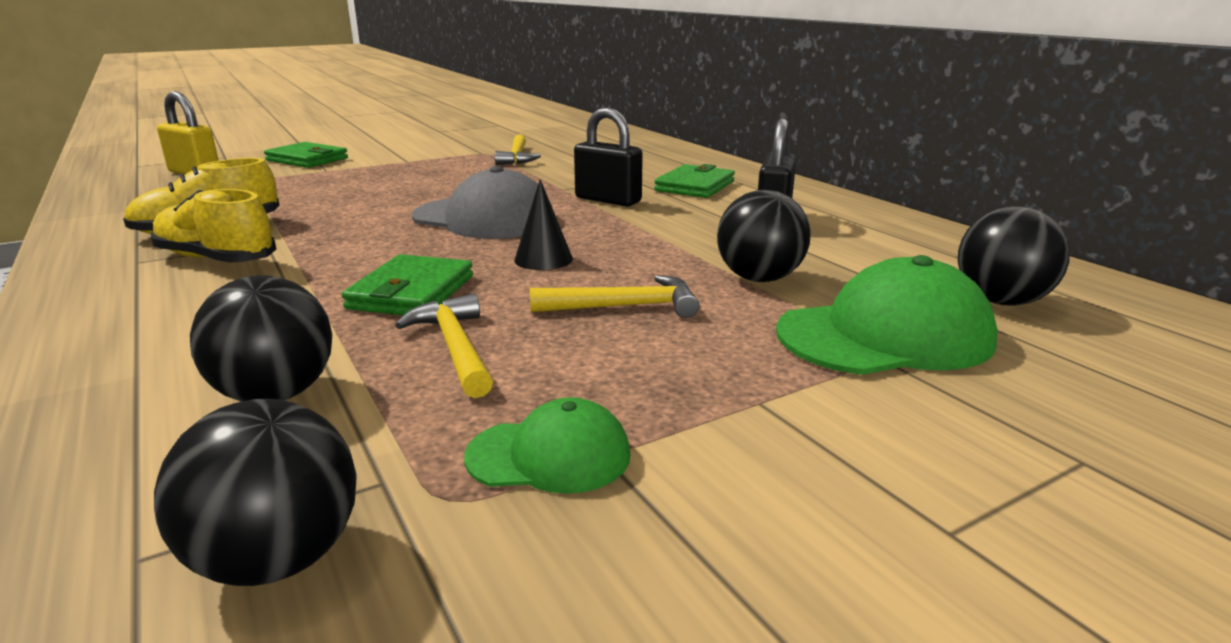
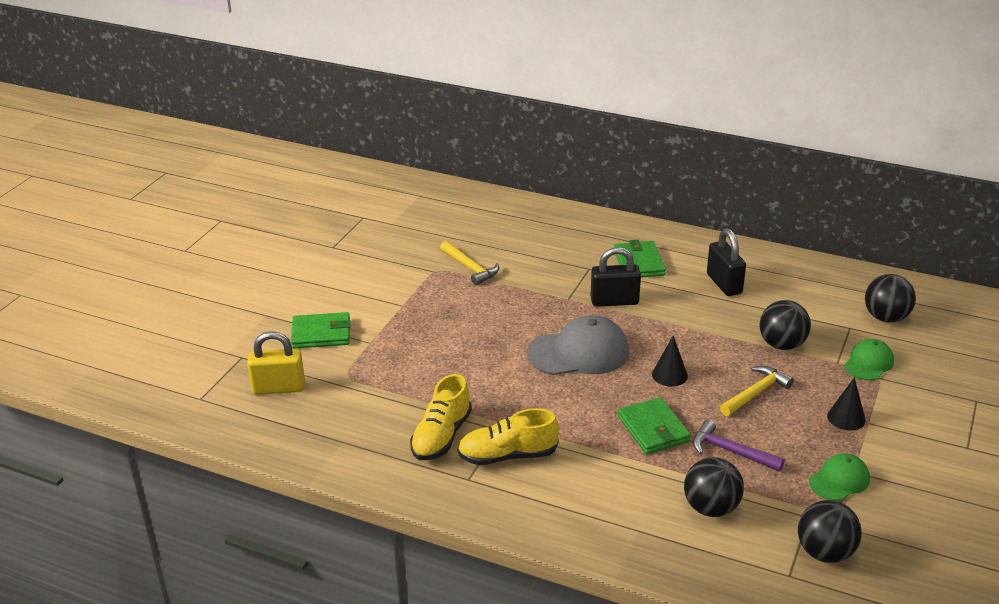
camera: 35 degrees left, 10 degrees up
(455, 348) = (731, 451): yellow hammer -> purple hammer
(724, 381) = (846, 418): none -> black cone
(885, 335) = (869, 363): green cap -> green cap, size x0.56

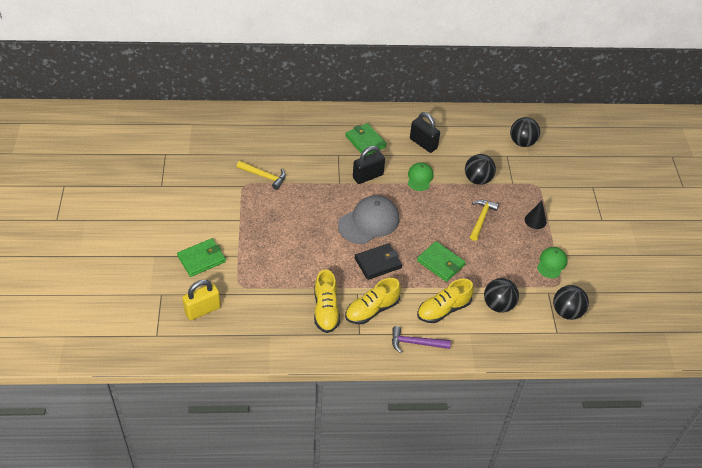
camera: 30 degrees left, 15 degrees up
(557, 403) = (378, 263): none -> black wallet
(617, 487) = (443, 309): none -> yellow shoe
(669, 375) = (429, 221): black cone -> none
(731, 451) = (489, 264): purple hammer -> purple hammer (416, 343)
(869, 363) = (528, 178): green cap -> green cap (420, 178)

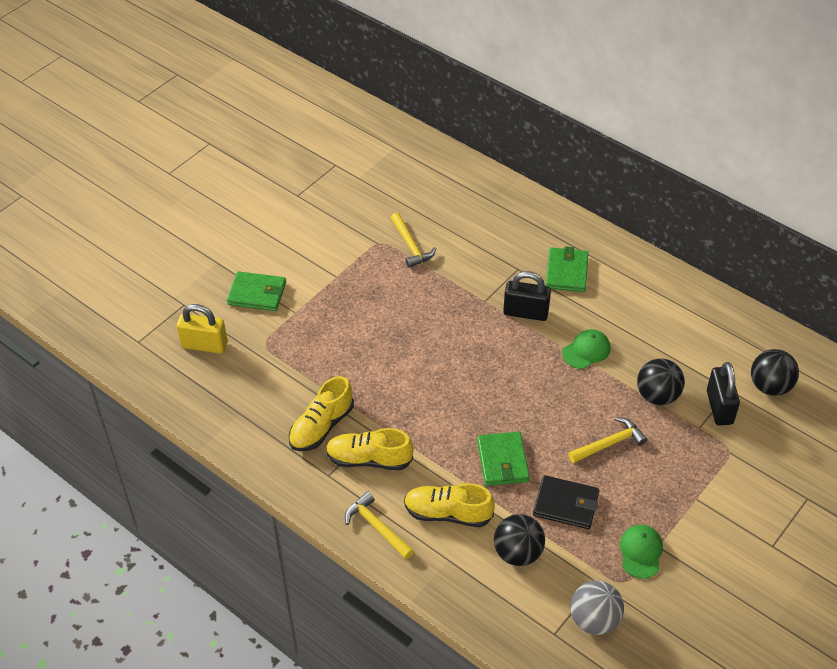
camera: 45 degrees right, 0 degrees up
(369, 222) = (471, 363): grey cap -> none
(378, 263) = (431, 414): black wallet -> black wallet (566, 504)
(416, 343) = (377, 527): purple hammer -> yellow hammer
(423, 143) = (635, 314): black padlock -> black padlock (719, 407)
(535, 220) = (678, 489): black cone -> none
(551, 263) = (641, 552): green cap -> green cap turned 60 degrees counterclockwise
(566, 312) = (594, 620): black ball -> grey ball

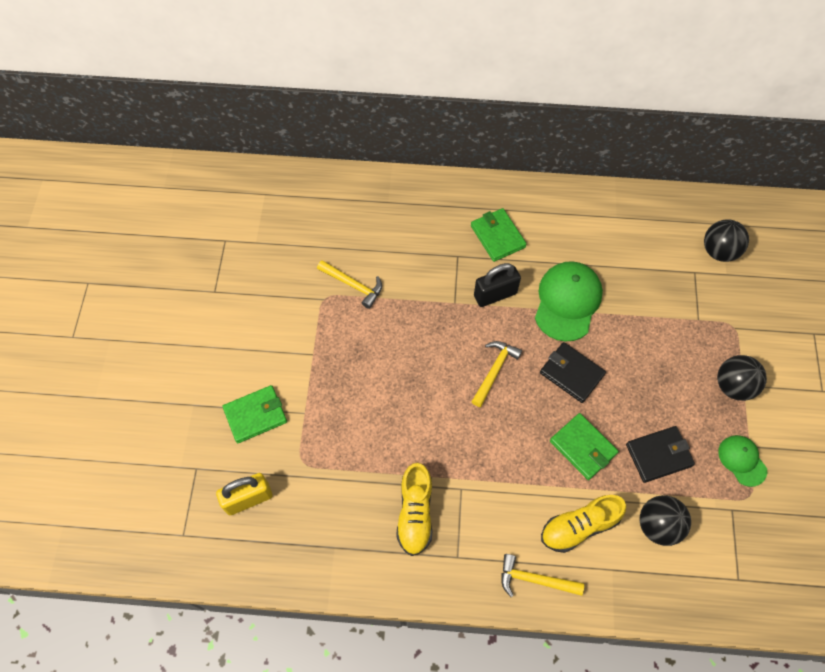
camera: 35 degrees left, 15 degrees up
(369, 459) = (479, 518): yellow shoe -> none
(541, 404) = (571, 373): none -> black wallet
(586, 351) = (567, 302): green cap -> green cap, size x1.77
(594, 620) = (756, 545): grey ball -> none
(609, 443) = (647, 377): yellow hammer -> yellow hammer (494, 371)
(657, 395) = (649, 310): black ball -> black ball (733, 386)
(719, 407) = (699, 292): black padlock -> none

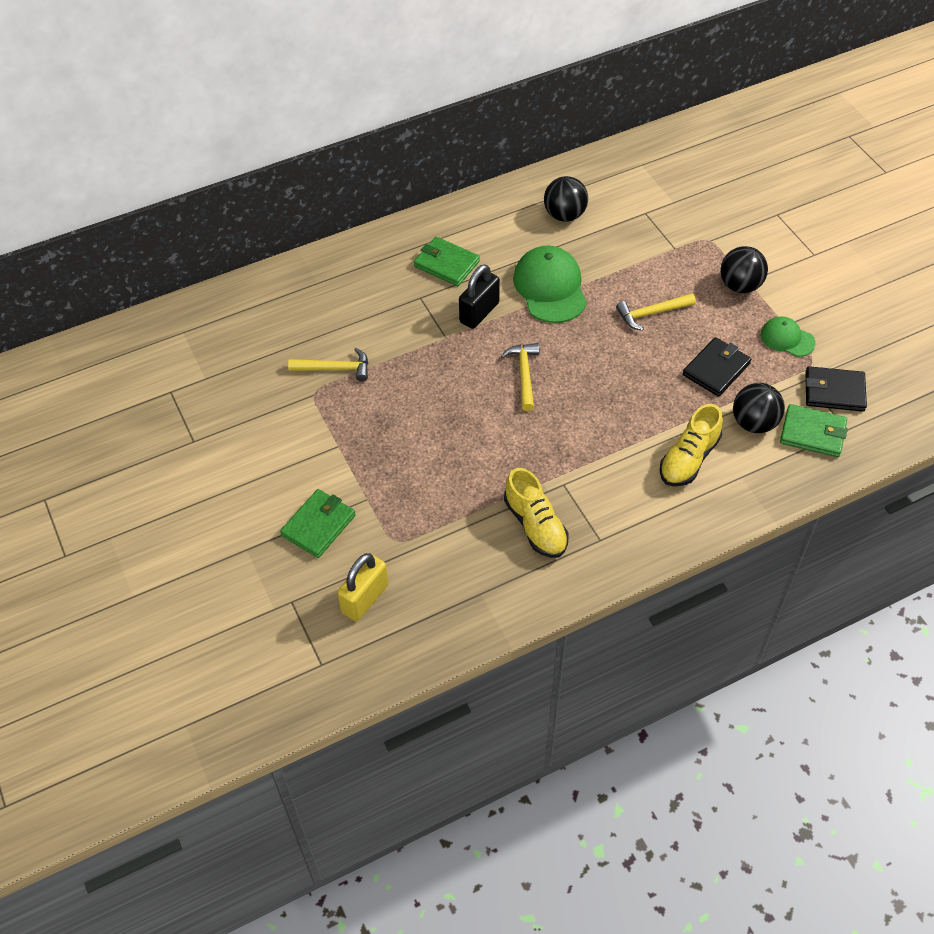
camera: 30 degrees left, 10 degrees down
(535, 579) = (681, 520): yellow hammer -> yellow hammer (652, 313)
(571, 373) = (595, 343): black wallet -> black wallet (834, 391)
(583, 447) = (647, 396): green wallet -> green wallet (812, 433)
(719, 251) = (654, 187): black ball -> black ball (564, 215)

